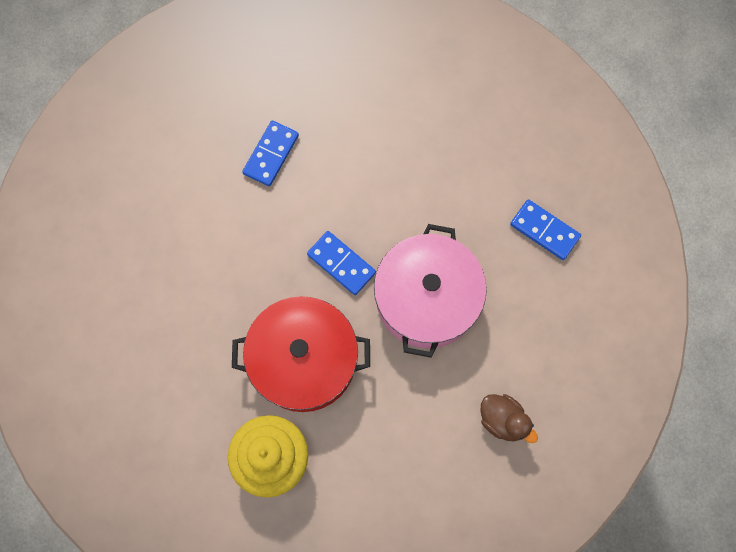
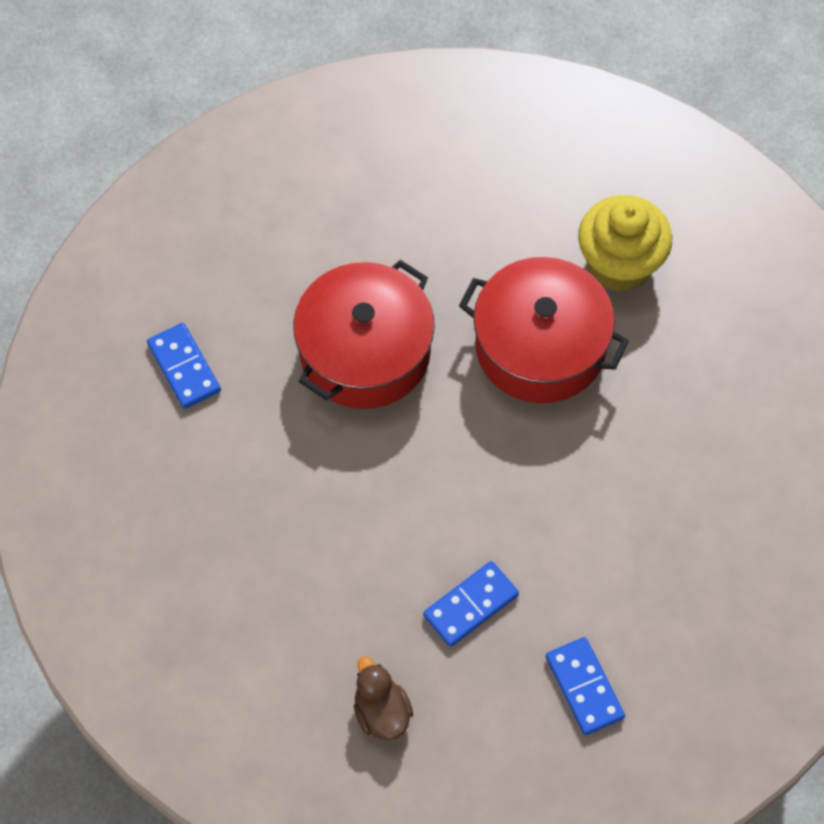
camera: 155 degrees left, 10 degrees down
(341, 263) = (445, 433): blue domino -> blue domino (584, 687)
(427, 299) = (365, 352): pink pot -> red pot
(503, 420) = (350, 198): brown duck -> brown duck (381, 712)

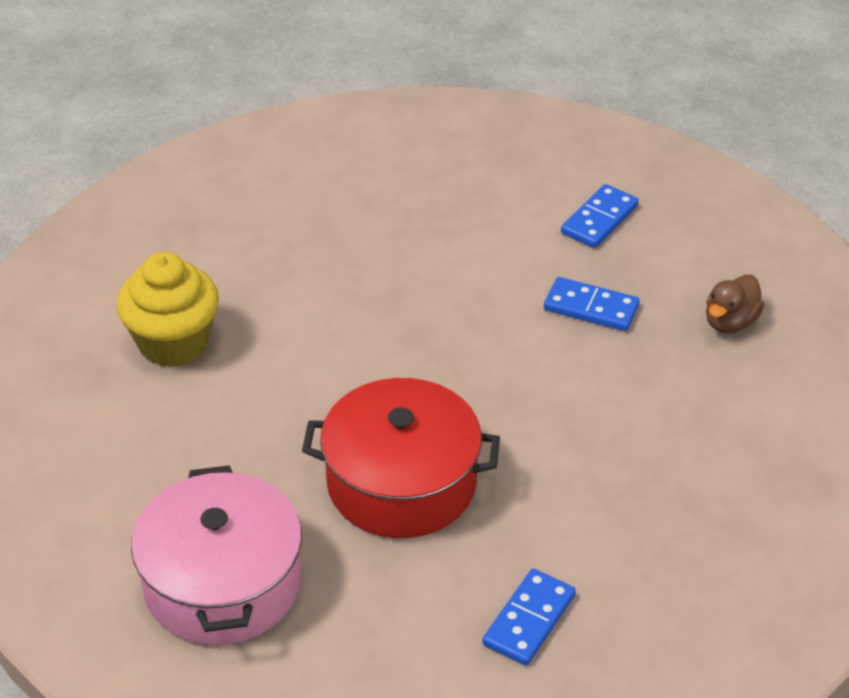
camera: 120 degrees left, 20 degrees down
(346, 195) = (223, 583): none -> pink pot
(540, 347) = (304, 362): red pot -> none

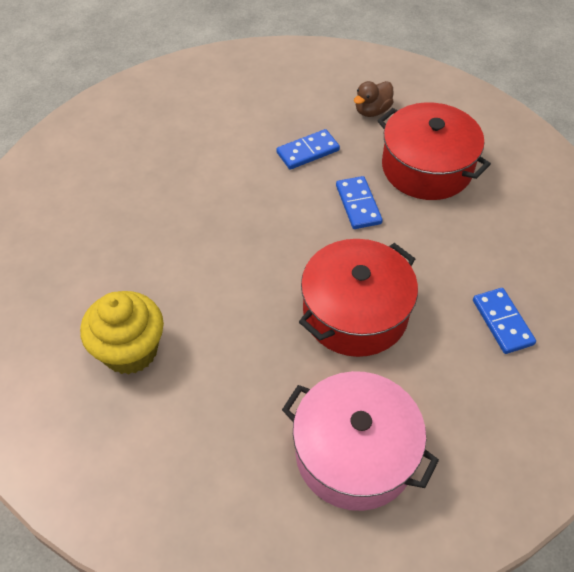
camera: 50 degrees left, 10 degrees up
(599, 219) = (249, 107): blue domino -> blue domino (358, 204)
(696, 423) = (427, 167): none -> red pot
(730, 322) = (372, 111): brown duck -> brown duck turned 60 degrees clockwise

